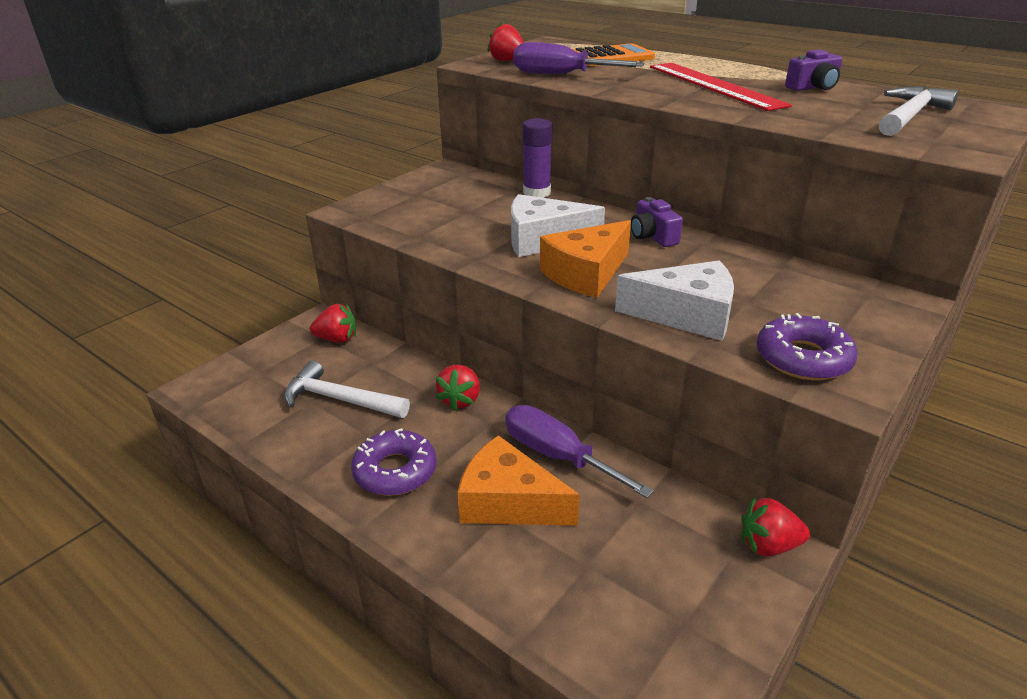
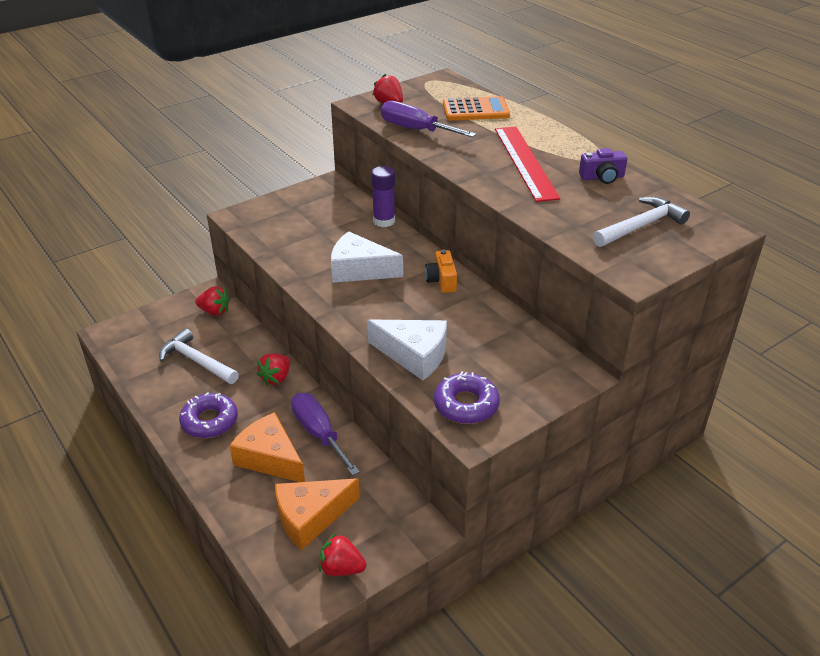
camera: 15 degrees right, 5 degrees up
(586, 274) = (370, 306): orange cheese -> orange cheese (310, 517)
(653, 236) = (442, 280): purple camera -> orange camera
(768, 545) = (418, 524): red strawberry -> red strawberry (341, 568)

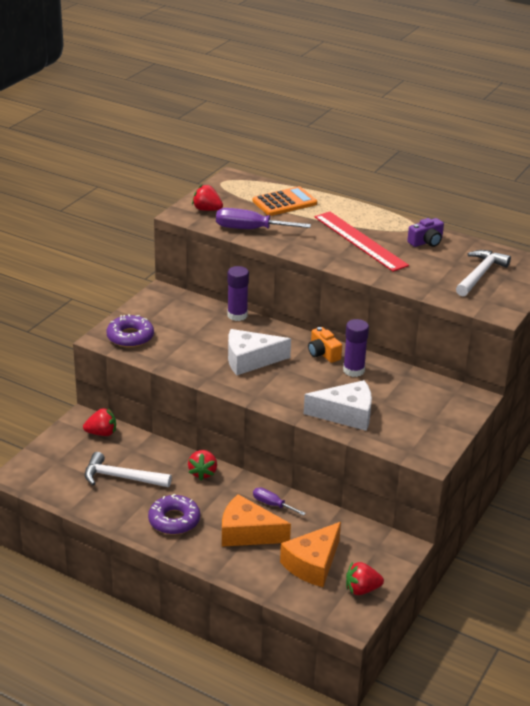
camera: 25 degrees left, 5 degrees down
(319, 433) = (272, 504): purple screwdriver -> purple screwdriver, size x0.57
(461, 307) = (353, 370): none -> purple glue stick
(466, 405) = (410, 439): purple donut -> purple donut (130, 337)

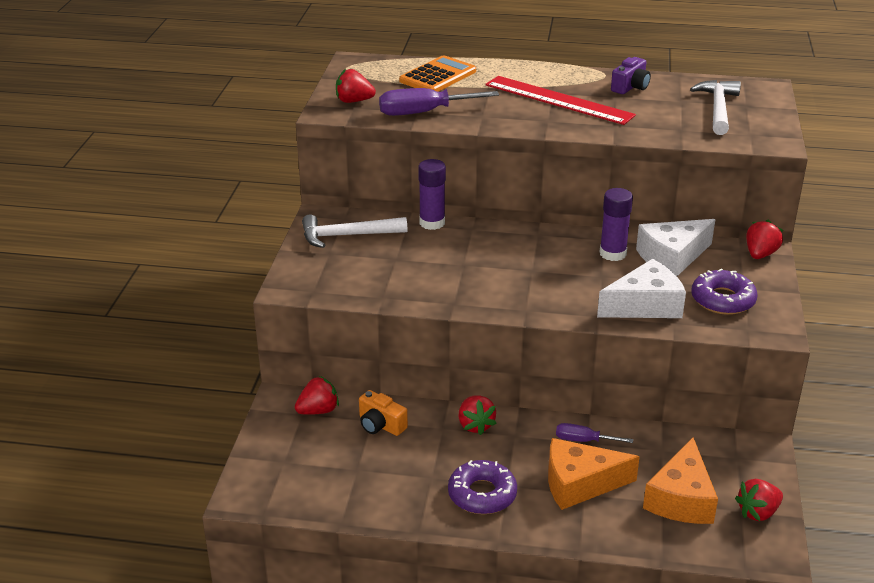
camera: 20 degrees left, 0 degrees up
(121, 477) = (380, 459): white hammer -> white hammer (347, 235)
(130, 337) = (321, 278): purple donut -> purple donut (723, 300)
(250, 360) = (487, 270): white cheese -> white cheese (672, 257)
(323, 353) = (564, 243): orange camera -> orange camera (381, 425)
(469, 399) = (760, 254): none -> red strawberry

